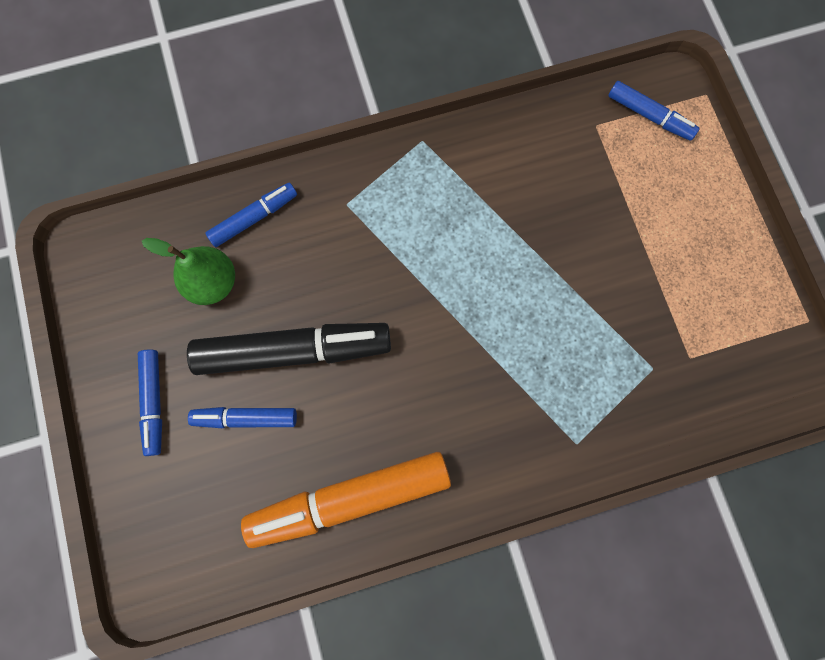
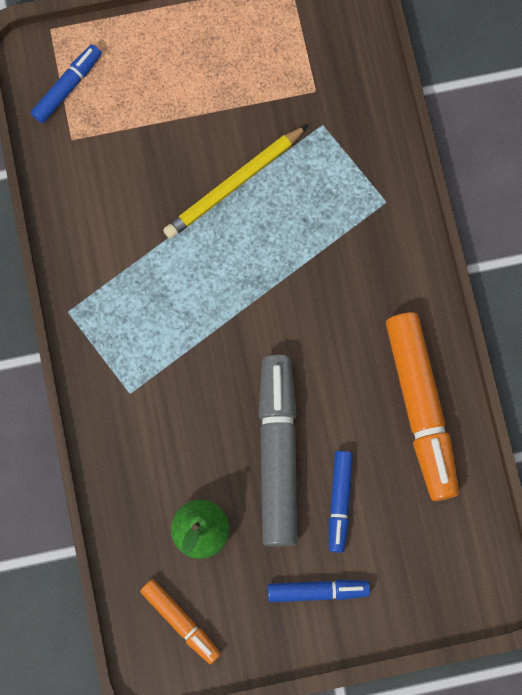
camera: 85 degrees left, 0 degrees up
(124, 272) = (181, 622): none -> orange marker
(254, 218) = (135, 487): blue marker -> none
(294, 351) = (278, 453): black marker -> grey marker
(572, 282) = (234, 184): none -> yellow pencil

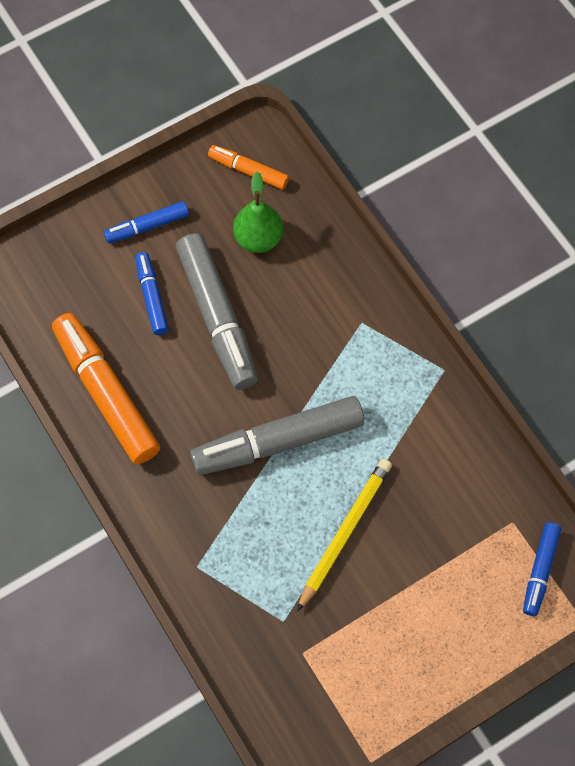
camera: 160 degrees right, 10 degrees down
(264, 295) = (278, 442): none -> grey marker

